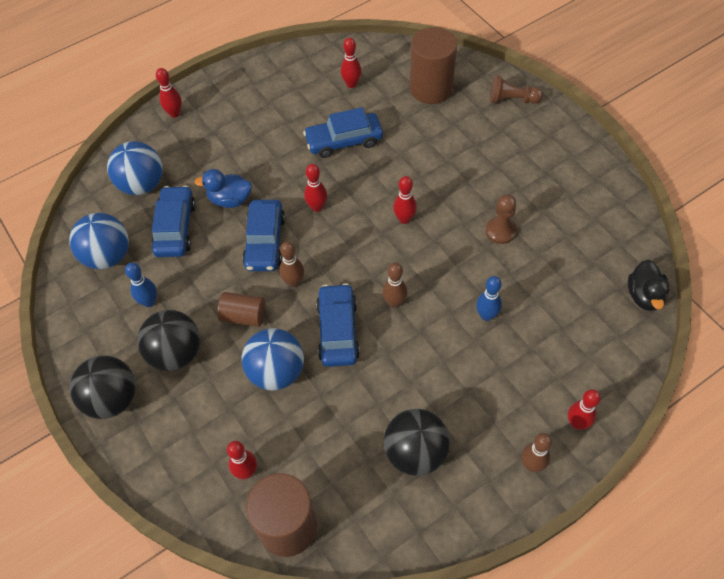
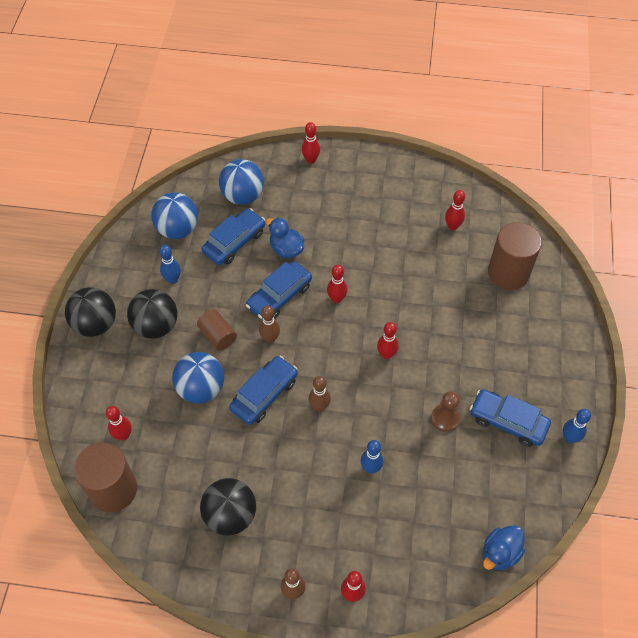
camera: 40 degrees right, 0 degrees up
(344, 141) = (403, 265): blue car -> blue car (508, 421)
(512, 99) = (562, 328): brown pawn -> none
(600, 173) = (569, 438): none -> blue bowling pin
(644, 296) = (499, 553): black duck -> blue duck

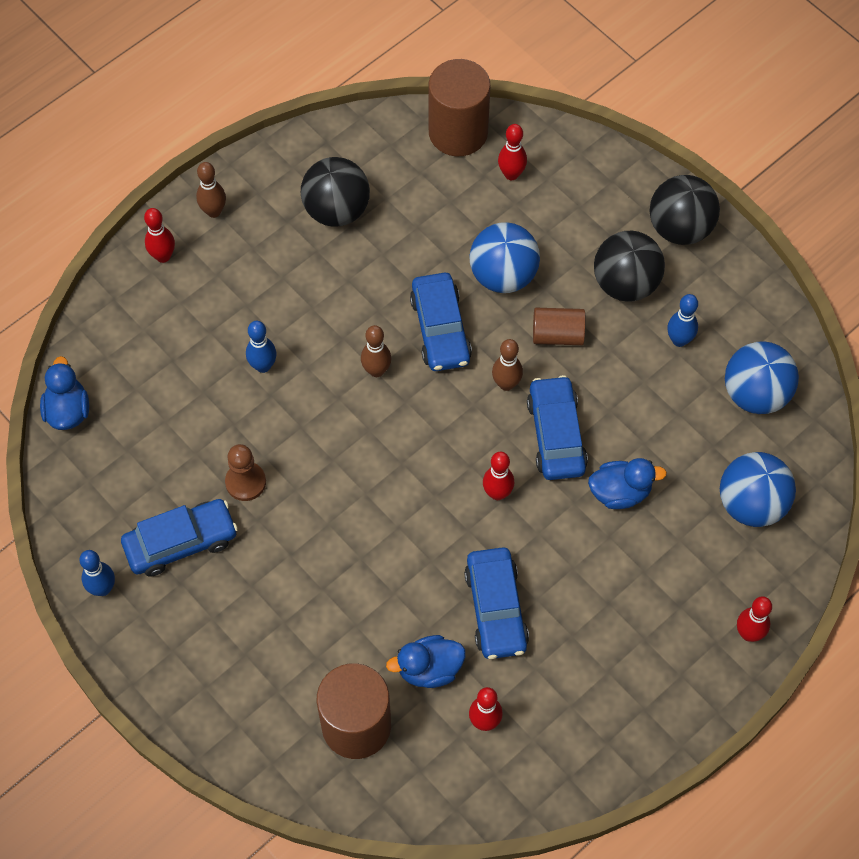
camera: 130 degrees right, 5 degrees up
(234, 242) = (681, 442): blue car -> blue car (495, 608)
(386, 354) = (375, 487): red bowling pin -> none
(452, 263) = (429, 669): none -> blue duck

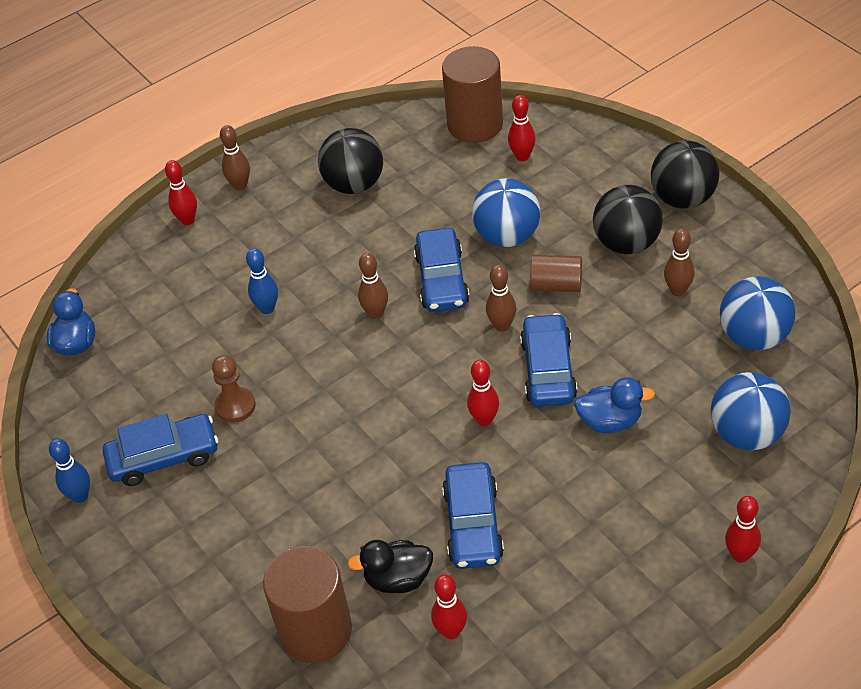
camera: 10 degrees right, 15 degrees down
(429, 669) = (398, 579): blue duck -> black duck
(679, 340) = (677, 290): blue bowling pin -> brown bowling pin

